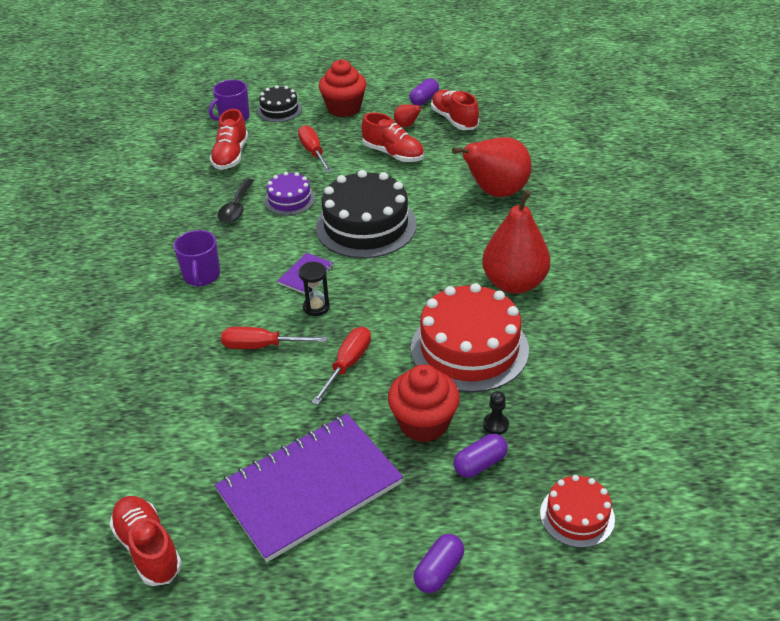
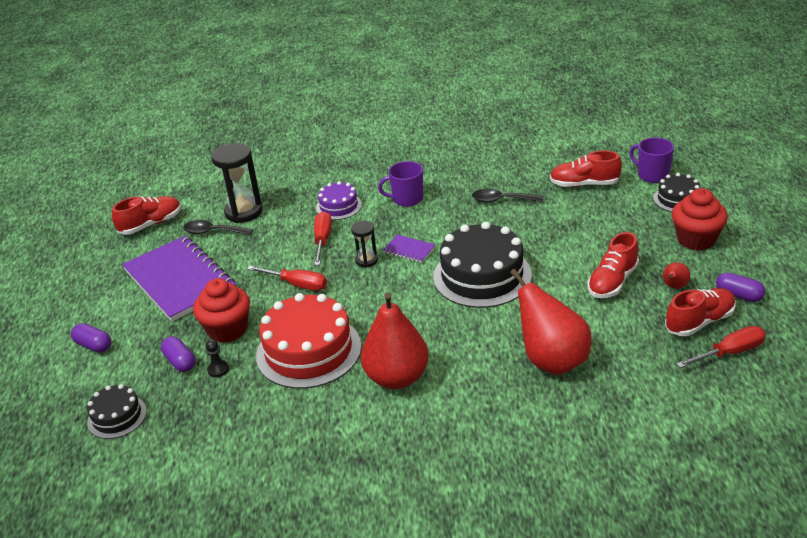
camera: 90 degrees right, 5 degrees down
(163, 432) = (243, 212): none -> black hourglass
(201, 463) = (213, 232): none -> black spoon
(289, 200) = (518, 227): purple cake -> purple cake (339, 206)
(313, 152) = (603, 230): red screwdriver -> red screwdriver (730, 352)
(577, 516) = (117, 416): red cake -> black cake

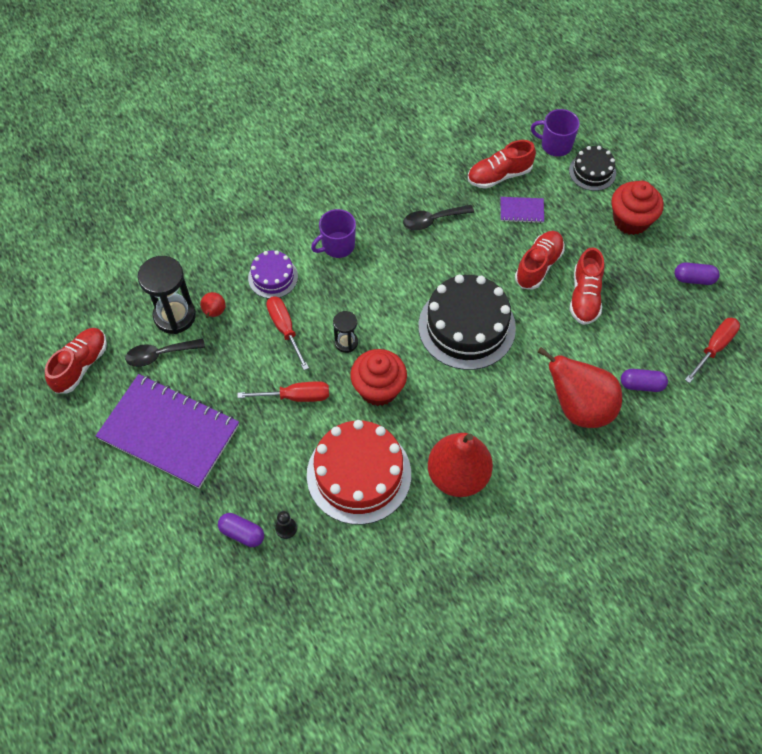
camera: 30 degrees left, 25 degrees up
(94, 345) = (137, 546): purple capsule -> purple capsule (641, 385)
(117, 416) = (224, 620): black cake -> none
(227, 329) = (263, 477): red cupcake -> red cupcake (378, 389)
(409, 250) = (379, 315): purple notebook -> purple notebook (521, 211)
(674, 287) = (638, 285): red pear -> red pear (214, 313)
(699, 322) = (676, 321): red shoe -> red shoe (538, 266)

